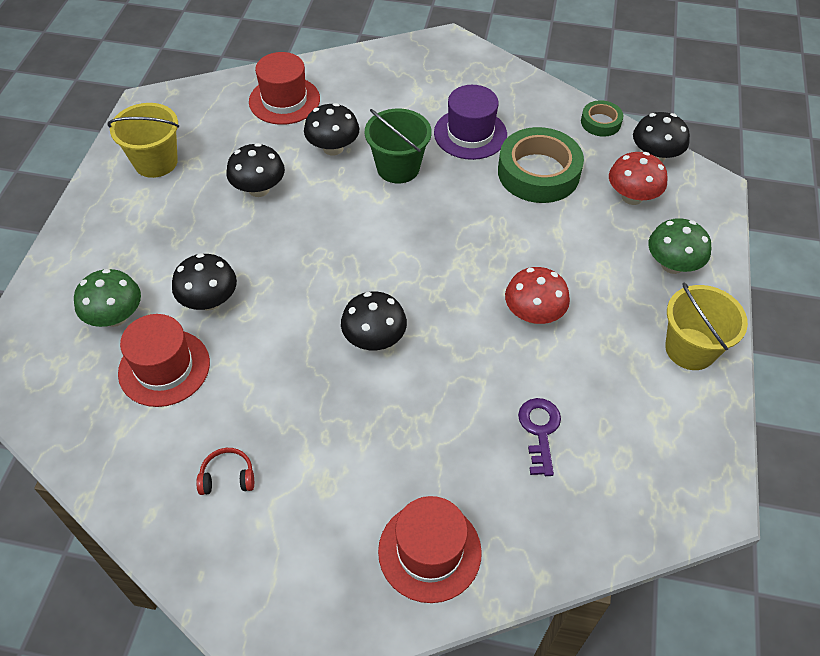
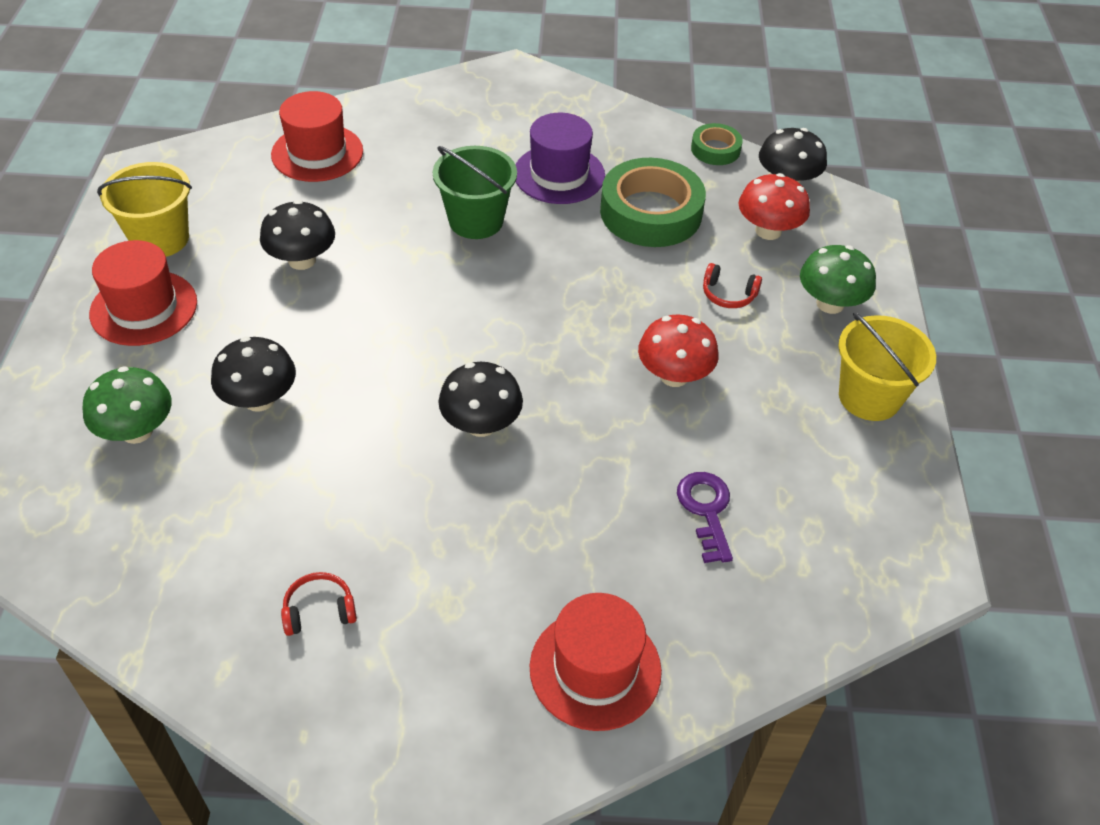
camera: 10 degrees left, 5 degrees down
(164, 368) = (212, 487): red hat -> red hat (144, 308)
(333, 148) = (389, 204): black mushroom -> none
(589, 249) = (728, 294): none -> red headphones

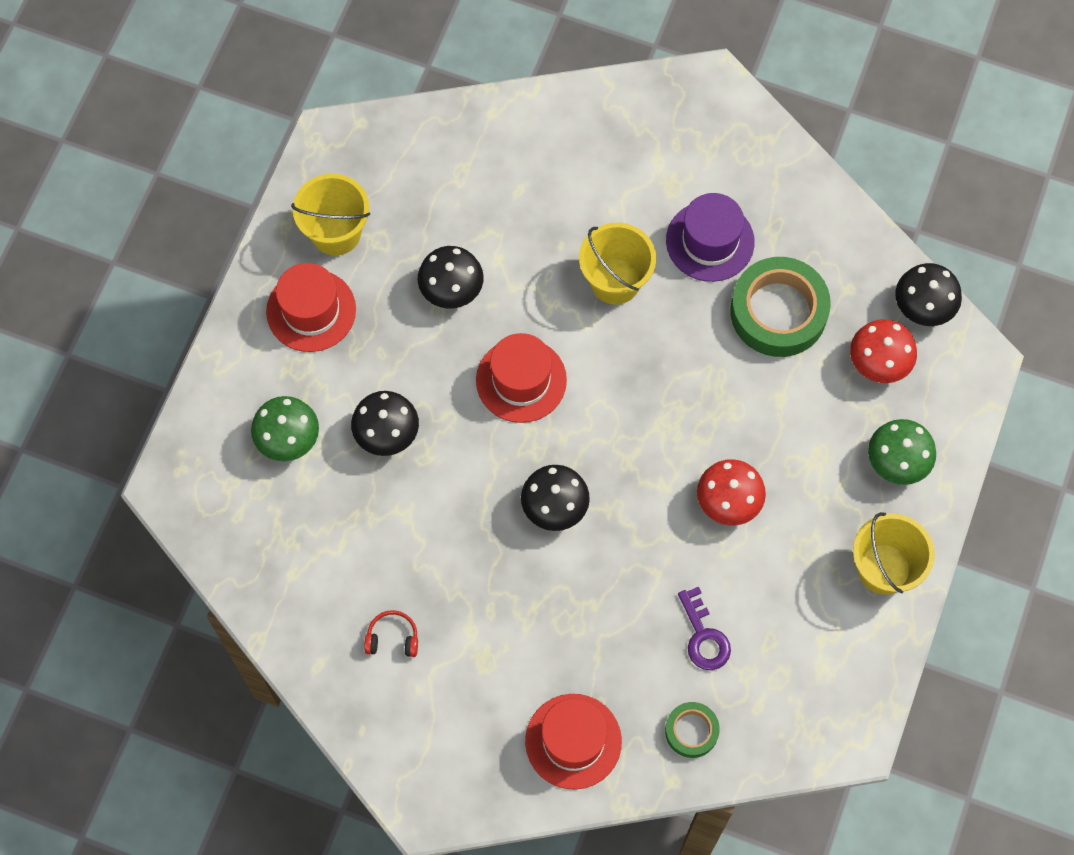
camera: 20 degrees right, 20 degrees up
(317, 153) = (493, 156): red hat -> red hat (521, 380)
(476, 221) = (615, 281): green bucket -> yellow bucket
(706, 510) = (704, 636): purple key -> purple key turned 150 degrees clockwise
(715, 149) = (872, 245): green tape -> green tape (691, 731)
(728, 294) = (810, 427): red headphones -> none

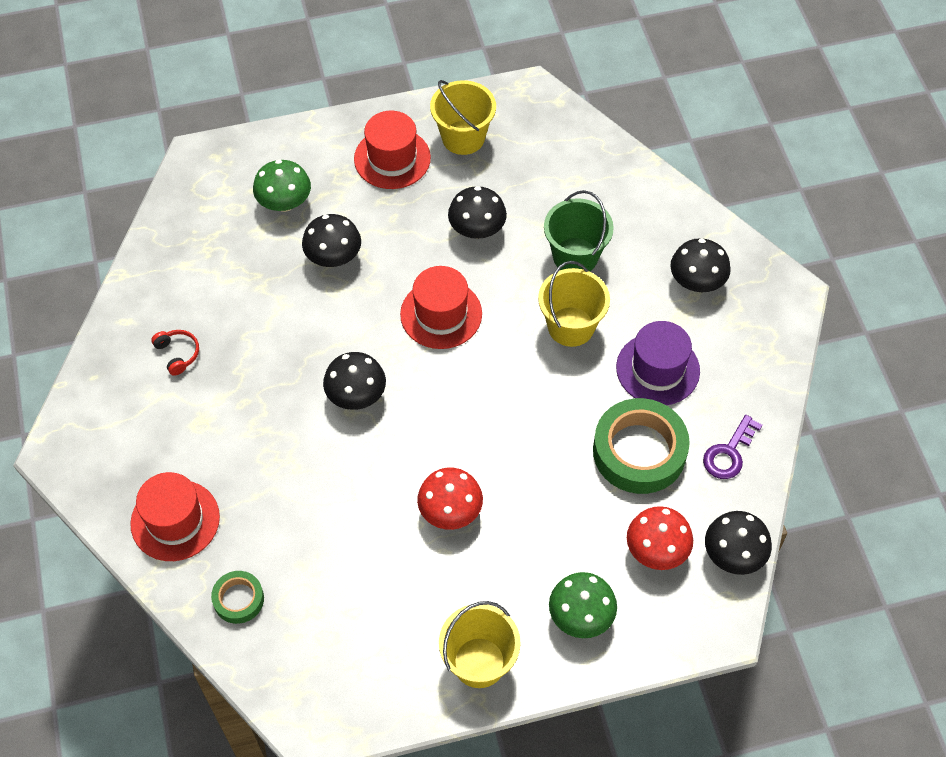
camera: 55 degrees right, 10 degrees down
(544, 227) = (575, 256): none -> green bucket
(646, 148) = (696, 282): none -> black mushroom
(704, 636) = (324, 561): purple key -> purple key (729, 453)

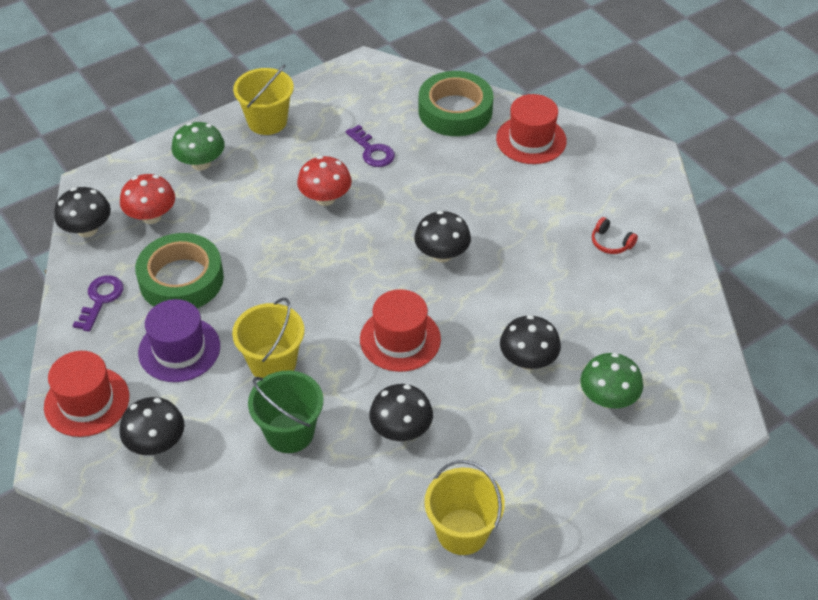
camera: 160 degrees right, 10 degrees down
(238, 599) = (455, 111): green tape -> green tape, size x1.95
(368, 566) = (372, 151): none -> purple key
(392, 158) = (527, 481): red hat -> red hat (87, 401)

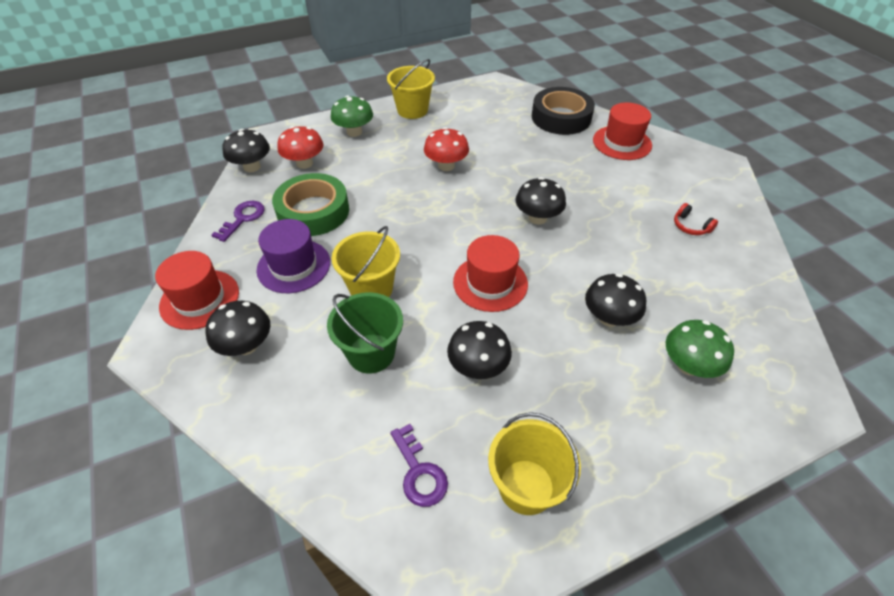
camera: 10 degrees right, 0 degrees up
(372, 151) = (490, 137): purple key -> purple key (419, 472)
(455, 111) = (561, 117): green tape -> black tape

